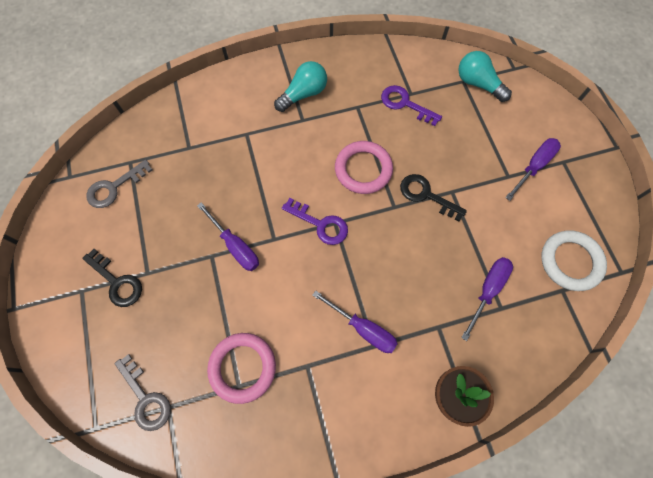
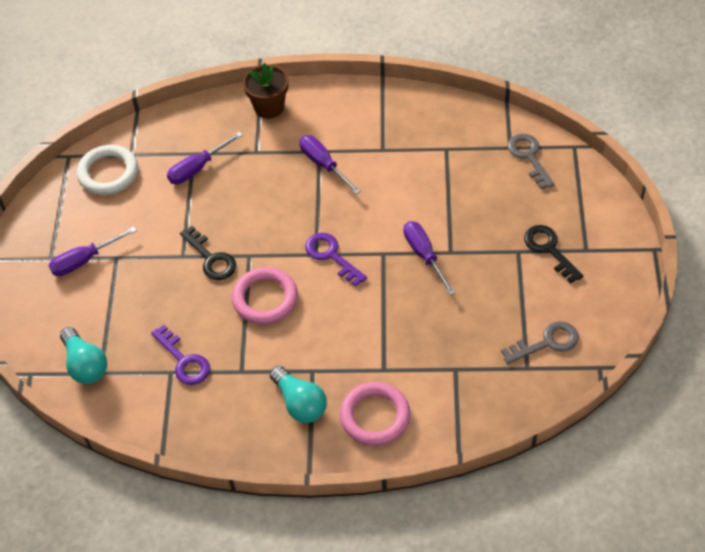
camera: 160 degrees left, 15 degrees down
(242, 367) = (440, 160): pink ring -> pink ring (375, 416)
(303, 94) = (300, 403): turquoise light bulb -> turquoise light bulb turned 105 degrees counterclockwise

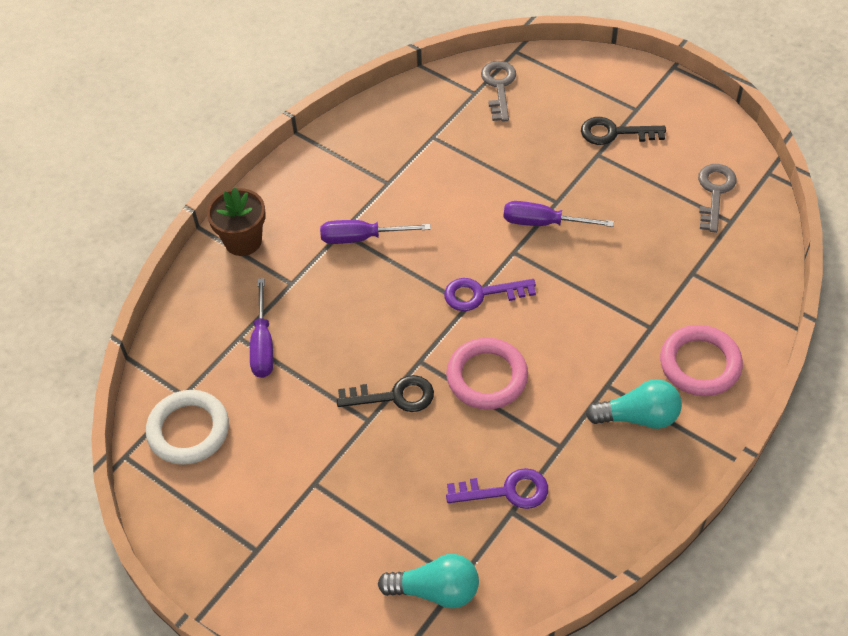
camera: 55 degrees left, 0 degrees up
(84, 260) = (290, 517): purple screwdriver -> none
(529, 157) = (499, 87): grey key -> grey key turned 75 degrees clockwise

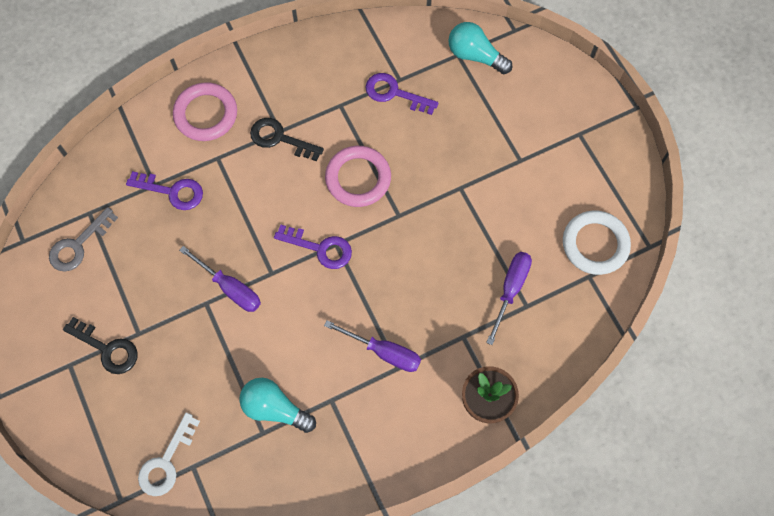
camera: 155 degrees left, 15 degrees up
(394, 396) = (432, 197): black key -> black key (280, 139)
(499, 87) = (166, 461): grey key -> white key
(638, 416) = (275, 99): turquoise light bulb -> turquoise light bulb (275, 408)
(669, 275) = (172, 191): none -> purple key

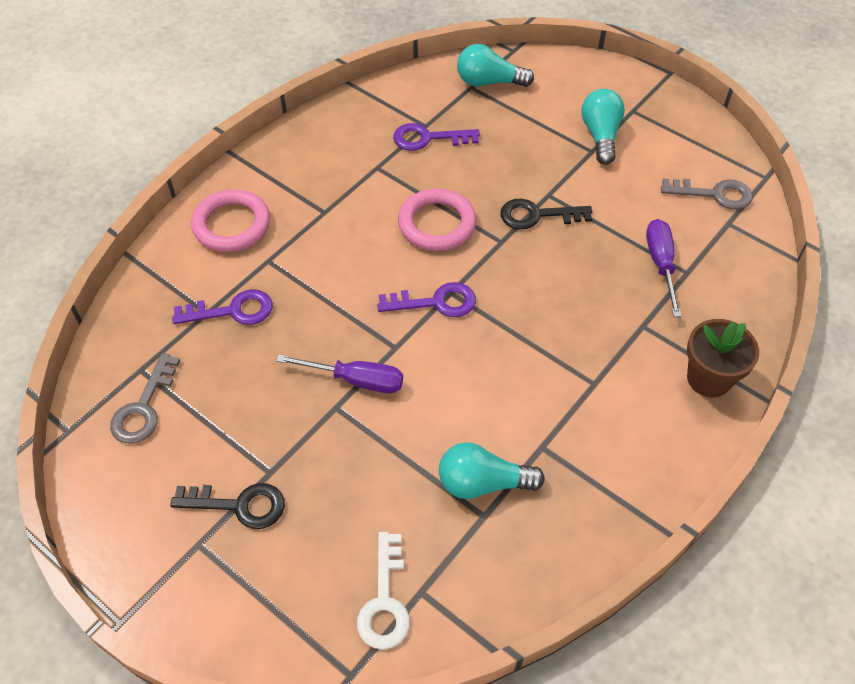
camera: 25 degrees left, 15 degrees down
(280, 139) = (329, 218): black key -> black key (537, 215)
(384, 352) = (569, 374): purple screwdriver -> none
(536, 148) = (600, 136): none -> turquoise light bulb
(595, 244) = (714, 194): white ring -> grey key

